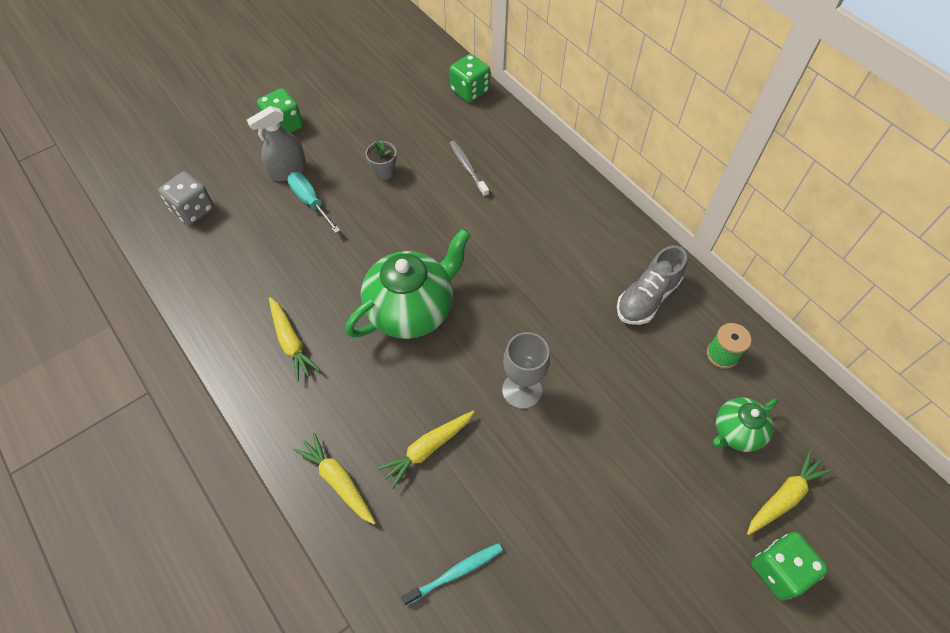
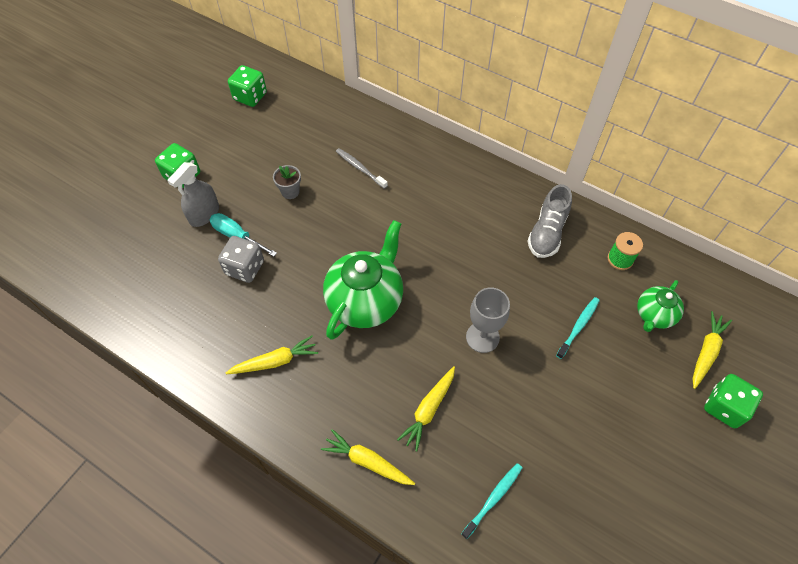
camera: 20 degrees left, 0 degrees up
(193, 210) = (132, 274): grey dice -> grey dice (245, 268)
(291, 342) = (275, 361): yellow carrot -> yellow carrot turned 60 degrees counterclockwise
(470, 91) = (333, 102): green dice -> green dice (250, 96)
(638, 415) = (578, 326): none -> turquoise toothbrush

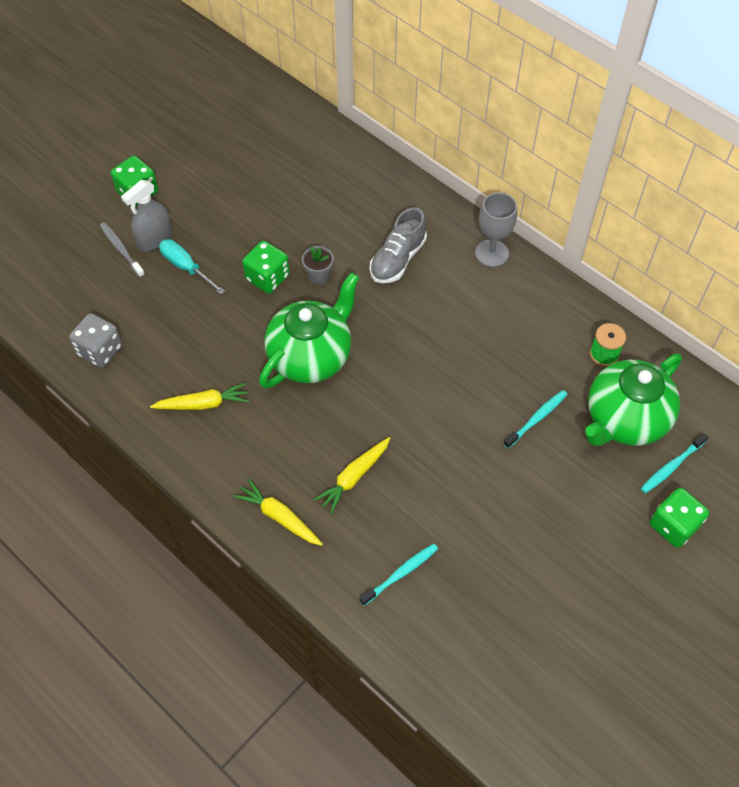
camera: 10 degrees right, 0 degrees up
(245, 268) = (188, 302): grey dice -> grey dice (100, 350)
(250, 96) = (227, 112): green dice -> green dice (267, 277)
(290, 192) = (252, 227): grey flower pot -> grey flower pot (318, 276)
(360, 168) = (335, 211): grey toothbrush -> grey toothbrush (121, 249)
(482, 337) = (428, 413): grey goblet -> grey goblet (491, 253)
(547, 232) = (529, 313): grey shoe -> grey shoe (397, 259)
(654, 315) = (624, 419): green teapot -> green teapot, size x1.81
(706, 352) = (671, 466): yellow carrot -> turquoise toothbrush

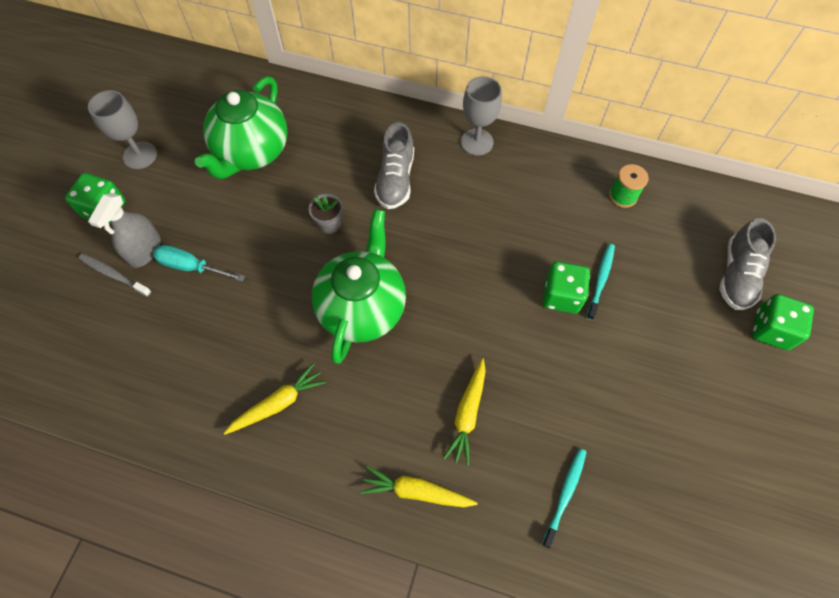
camera: 25 degrees left, 5 degrees up
(100, 350) = (139, 392): grey dice -> none
(187, 156) = (140, 155): none -> grey goblet
(267, 277) = (280, 245): green dice -> green dice (561, 296)
(624, 419) = (674, 249): green teapot -> green teapot (252, 152)
(671, 466) = (737, 275): turquoise toothbrush -> grey shoe

